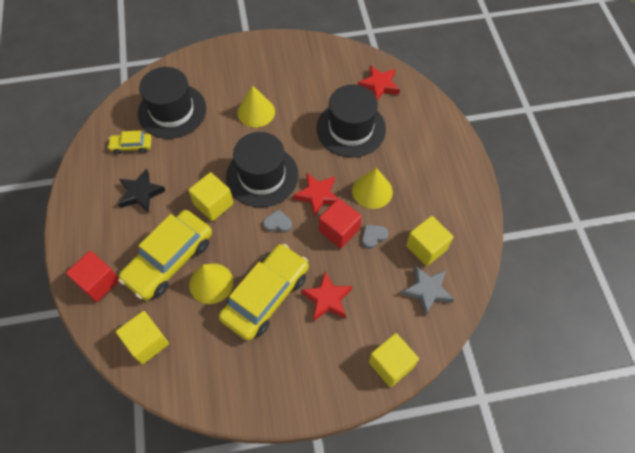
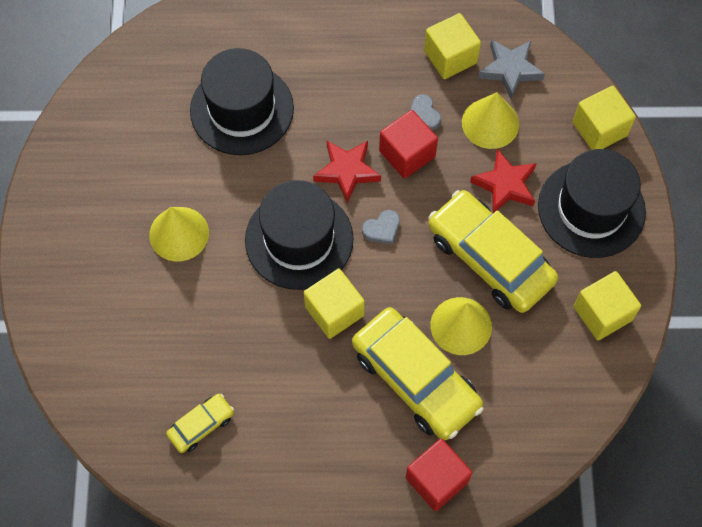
camera: 80 degrees left, 5 degrees up
(131, 146) = (201, 425): yellow car -> yellow car turned 135 degrees counterclockwise
(140, 193) = (295, 414): black star -> none
(147, 342) = (536, 415): yellow cube -> yellow cube (602, 313)
(172, 111) = (145, 359): black hat -> black hat (591, 209)
(277, 223) = (382, 229): grey heart -> grey heart turned 135 degrees counterclockwise
(372, 191) = (353, 102): yellow cone -> yellow cone (490, 123)
(379, 85) = (172, 58): red star -> none

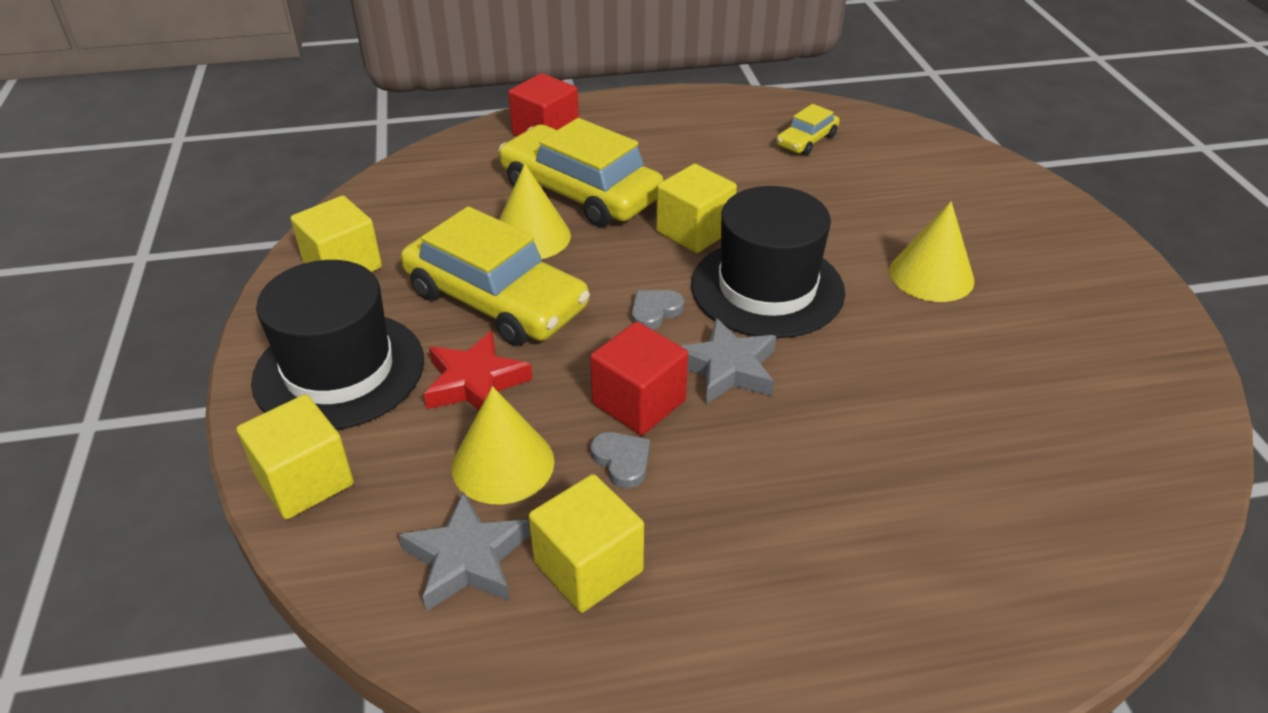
camera: 170 degrees right, 25 degrees down
(242, 109) = (933, 428): black hat -> none
(347, 171) = (727, 368): red star -> grey star

